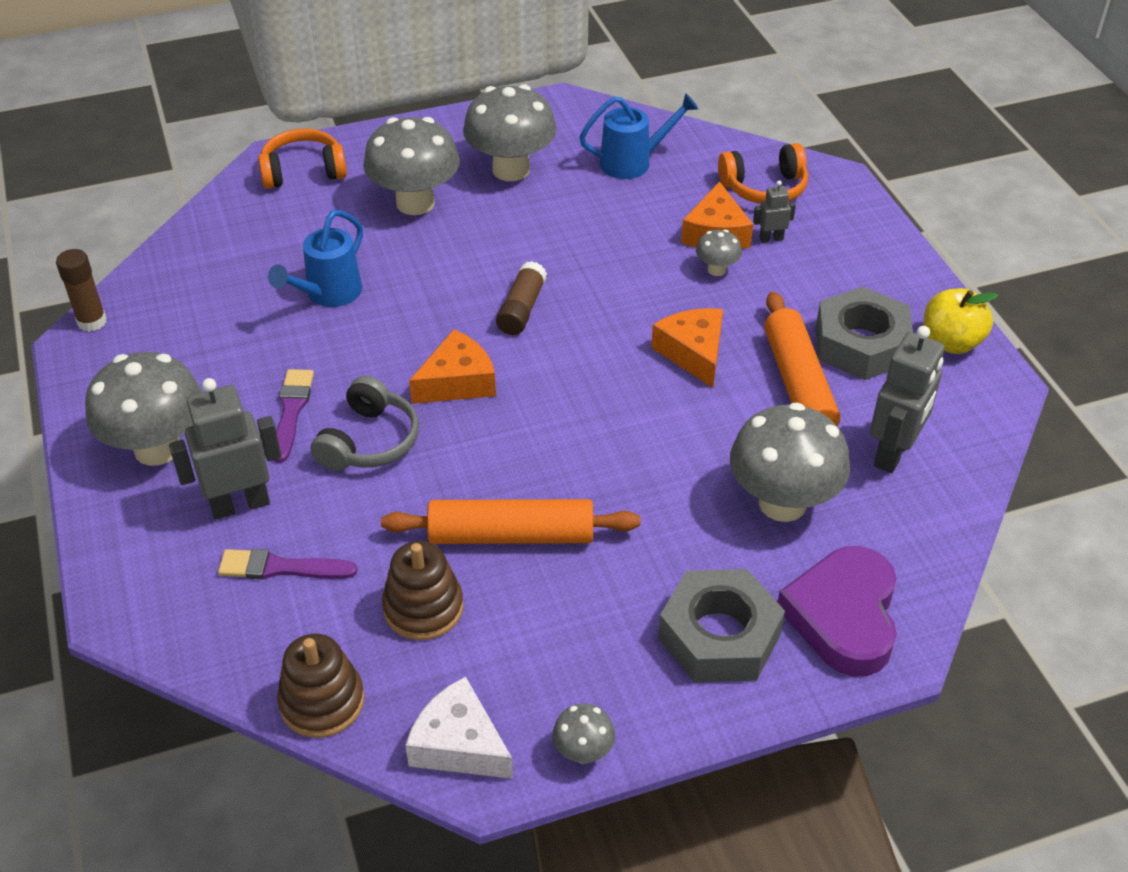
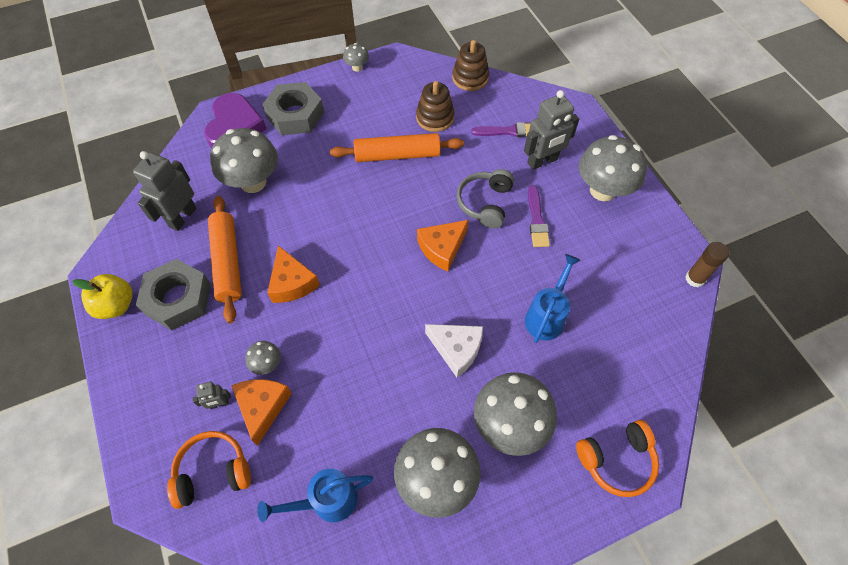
camera: 175 degrees right, 15 degrees up
(459, 744) = (409, 67): white cheese -> white cheese (456, 349)
(521, 309) = (409, 313): brown glue stick -> none

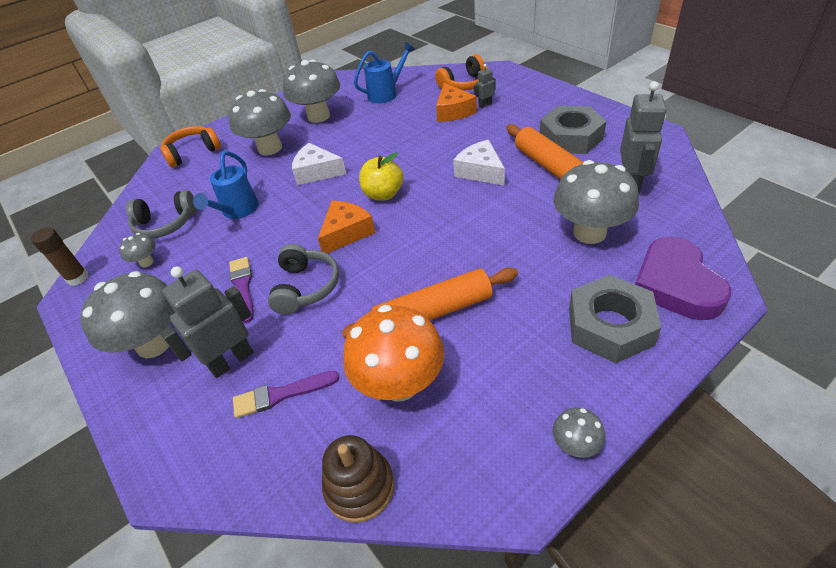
camera: 170 degrees right, 15 degrees down
(116, 305) = (617, 122): yellow apple -> yellow apple (383, 194)
(267, 364) = (465, 128): grey mushroom -> grey mushroom (146, 262)
(292, 283) = (480, 171): orange cheese -> white cheese
(435, 118) = (400, 384): brown stacking toy -> orange mushroom
(623, 324) = (165, 224): none -> grey headphones

